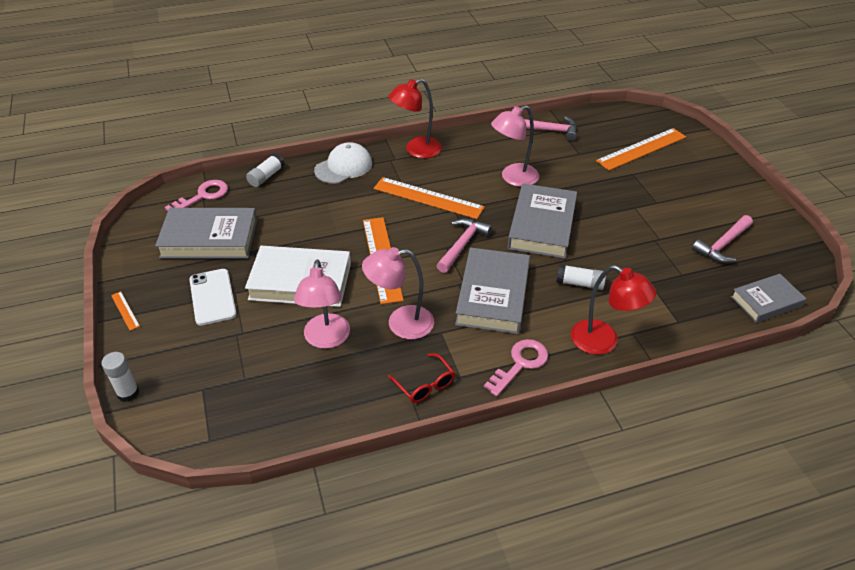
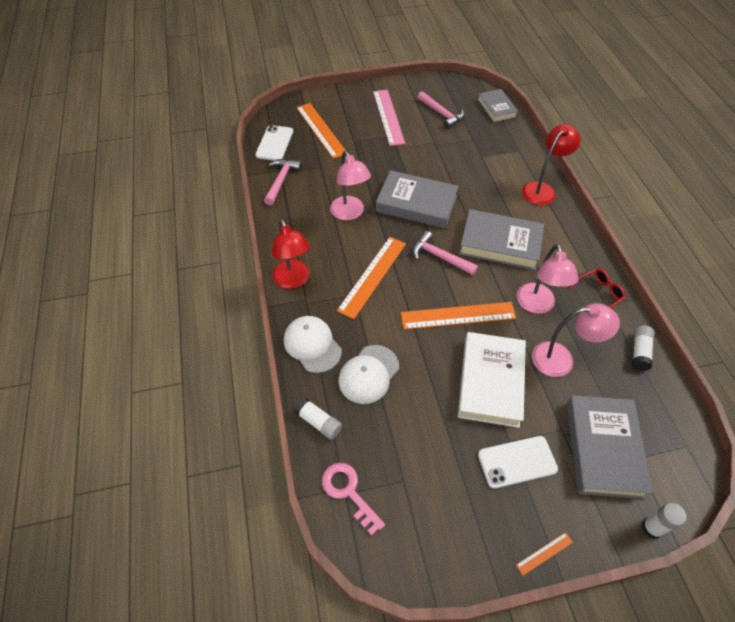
camera: 85 degrees left, 10 degrees up
(209, 238) = (426, 475): grey book -> grey book (603, 448)
(312, 201) = (368, 374): none -> white cap
(520, 364) = (569, 236): pink key -> none
(580, 283) = (484, 192): white glue stick -> white glue stick (639, 352)
(605, 120) = (274, 143): none -> white phone
(692, 198) = (388, 117): none -> pink ruler

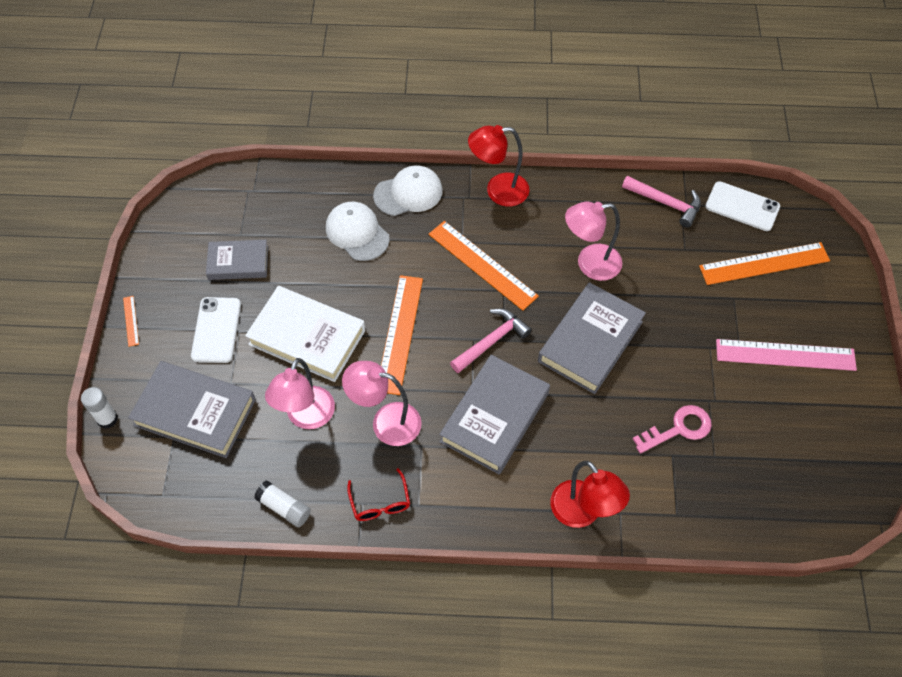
camera: 105 degrees right, 5 degrees up
(319, 422) = (322, 184): white glue stick -> none
(348, 492) = (248, 193): pink key -> pink key (678, 429)
(441, 114) = (784, 431): pink hammer -> none
(496, 108) = (790, 522): grey book -> grey book (238, 263)

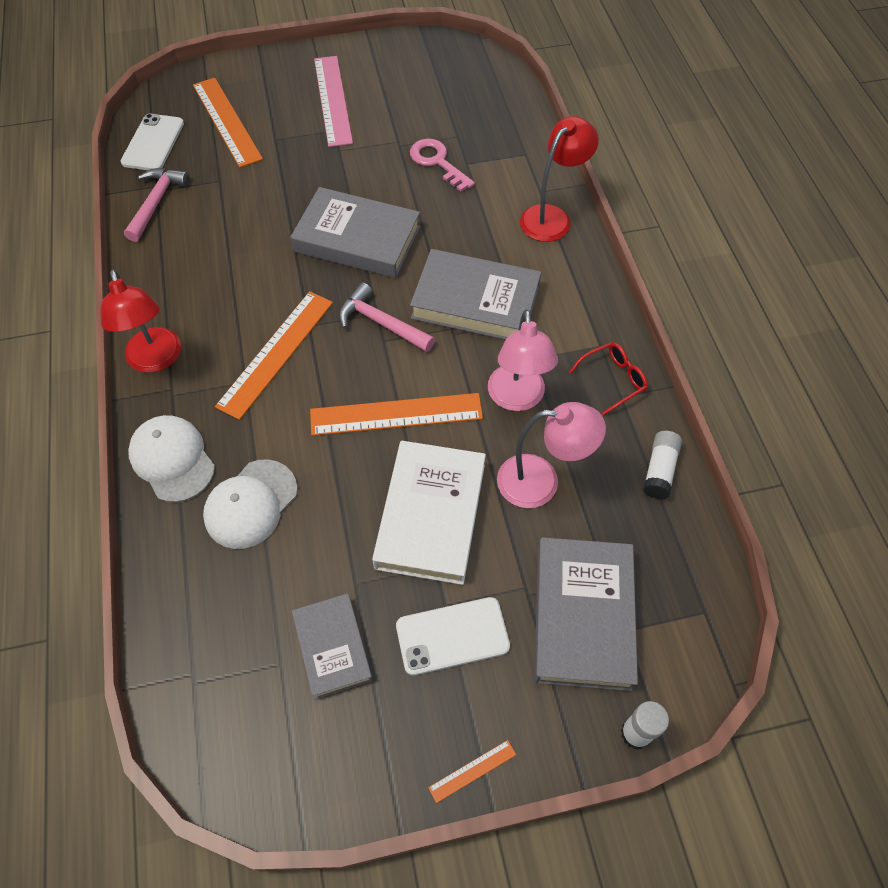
camera: 105 degrees left, 0 degrees up
(589, 264) = (254, 255): pink lamp -> none

